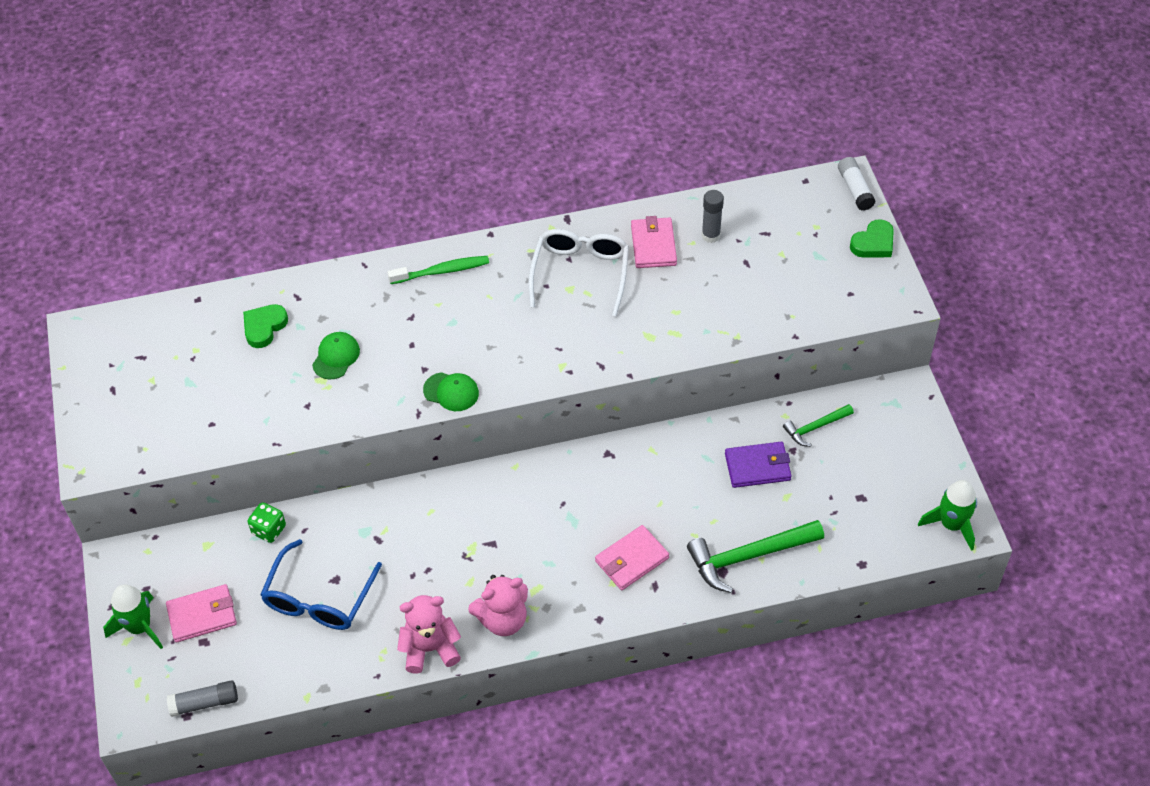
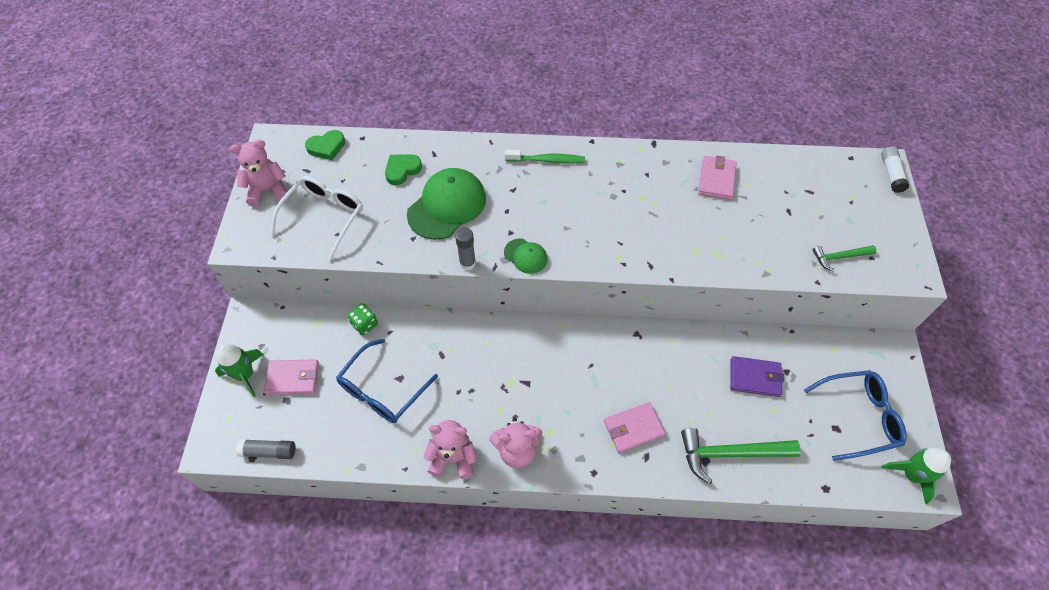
camera: 15 degrees right, 5 degrees up
(100, 393) = (267, 190): none -> pink teddy bear
(336, 357) = (447, 206): green cap -> green cap, size x1.97
(580, 273) = (653, 187): white glasses -> white glasses (324, 217)
(711, 235) = (764, 183): grey glue stick -> grey glue stick (467, 263)
(815, 427) = (809, 357): green hammer -> green hammer (839, 257)
(873, 243) = (899, 221): green heart -> green heart (326, 147)
(883, 478) = (859, 417): none -> blue glasses

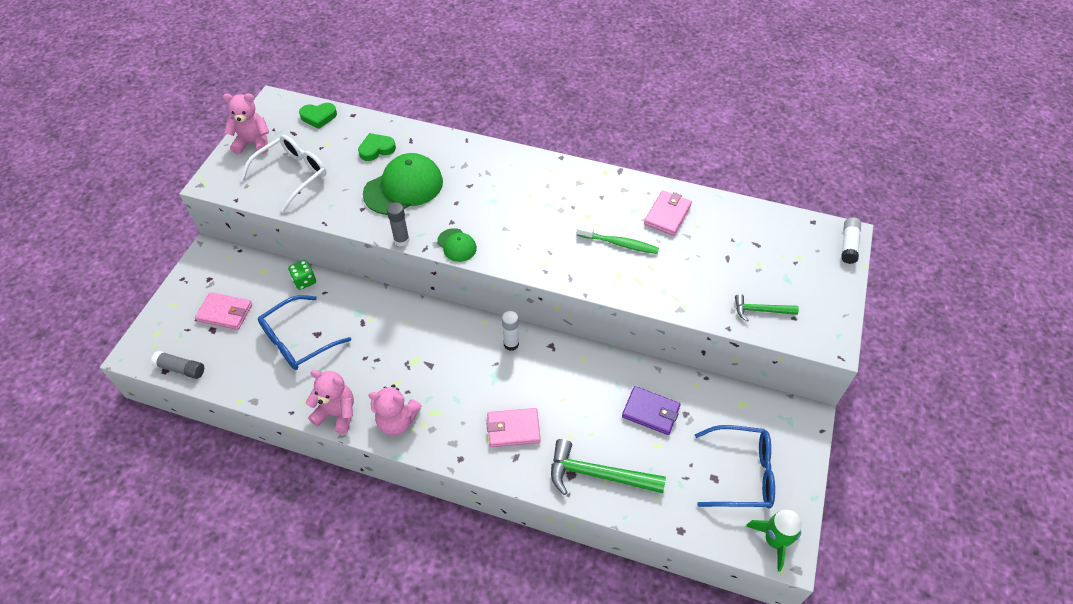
camera: 15 degrees right, 5 degrees down
(245, 375) = (186, 300): green rocket -> none
(547, 160) = (512, 166): green toothbrush -> green toothbrush (619, 244)
(598, 341) = (511, 344): none -> white glue stick

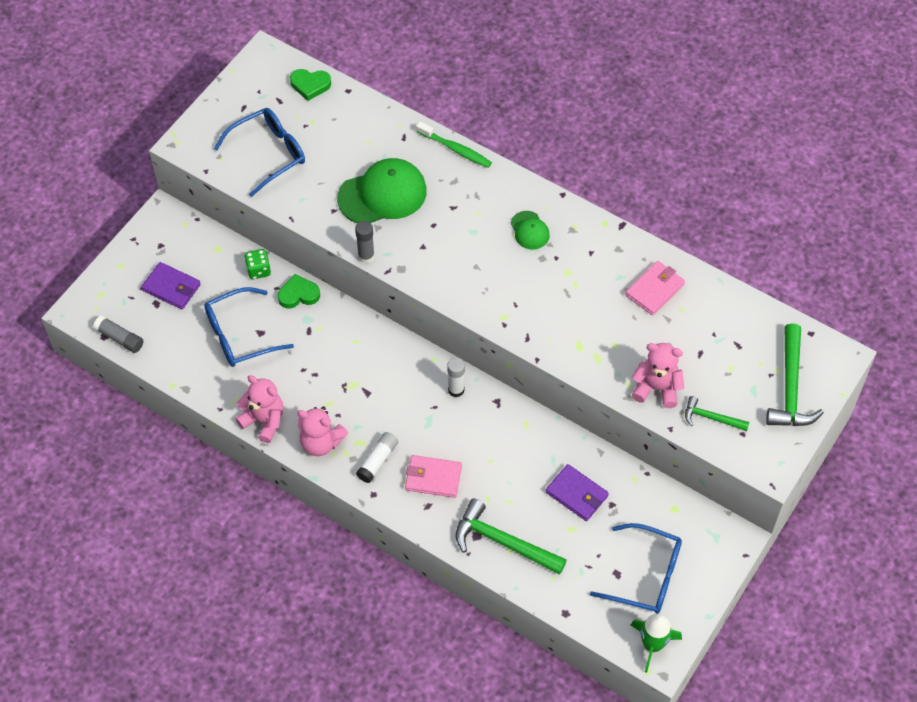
camera: 15 degrees right, 5 degrees up
(225, 313) = (171, 287): pink wallet -> purple wallet
(253, 143) = (234, 104): pink teddy bear -> pink teddy bear (656, 388)
(292, 175) = (269, 153): white glasses -> blue glasses
(376, 149) = (364, 140): green heart -> green heart (298, 294)
(457, 245) = (421, 274): green cap -> green cap (529, 230)
(619, 244) = (591, 311): green toothbrush -> green toothbrush (456, 149)
(817, 269) = (790, 387): none -> green hammer
(848, 245) = (837, 368): white glue stick -> white glue stick (377, 461)

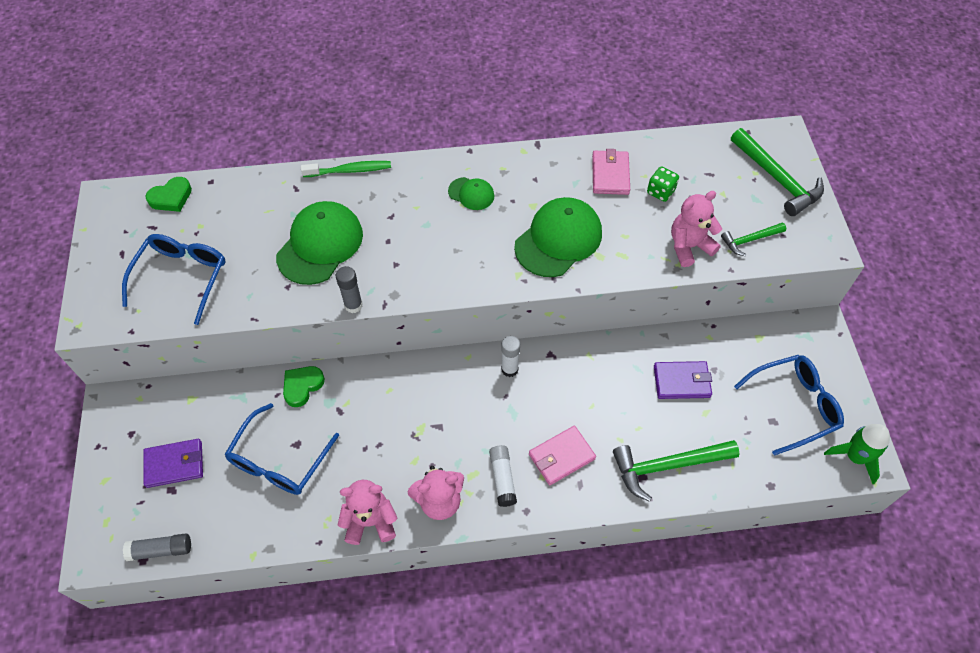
camera: 40 degrees left, 0 degrees up
(258, 270) = (247, 391): green dice -> green dice (660, 192)
(560, 312) = (558, 239): none -> green cap

